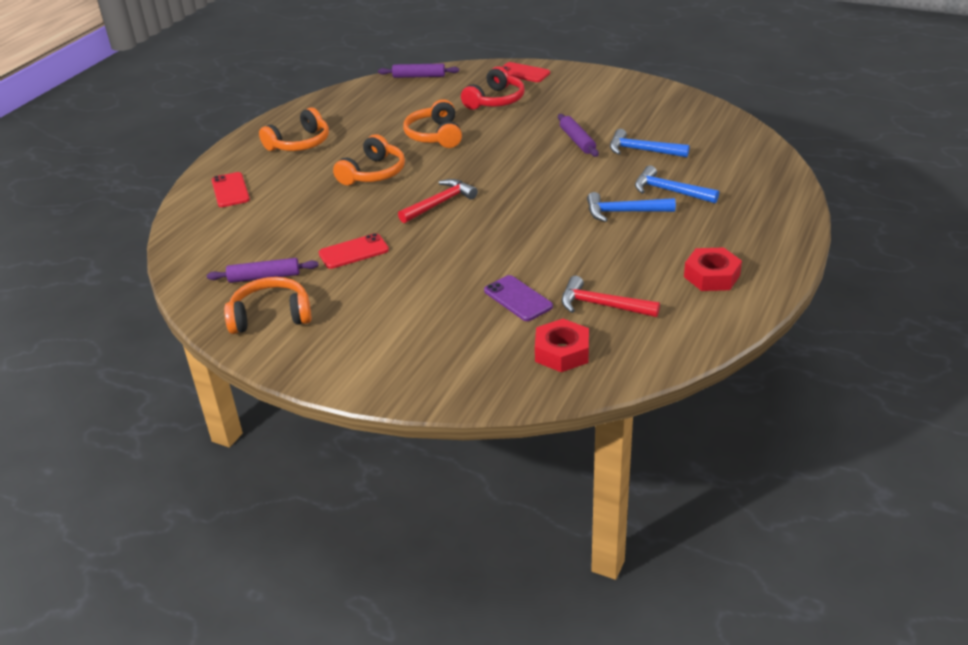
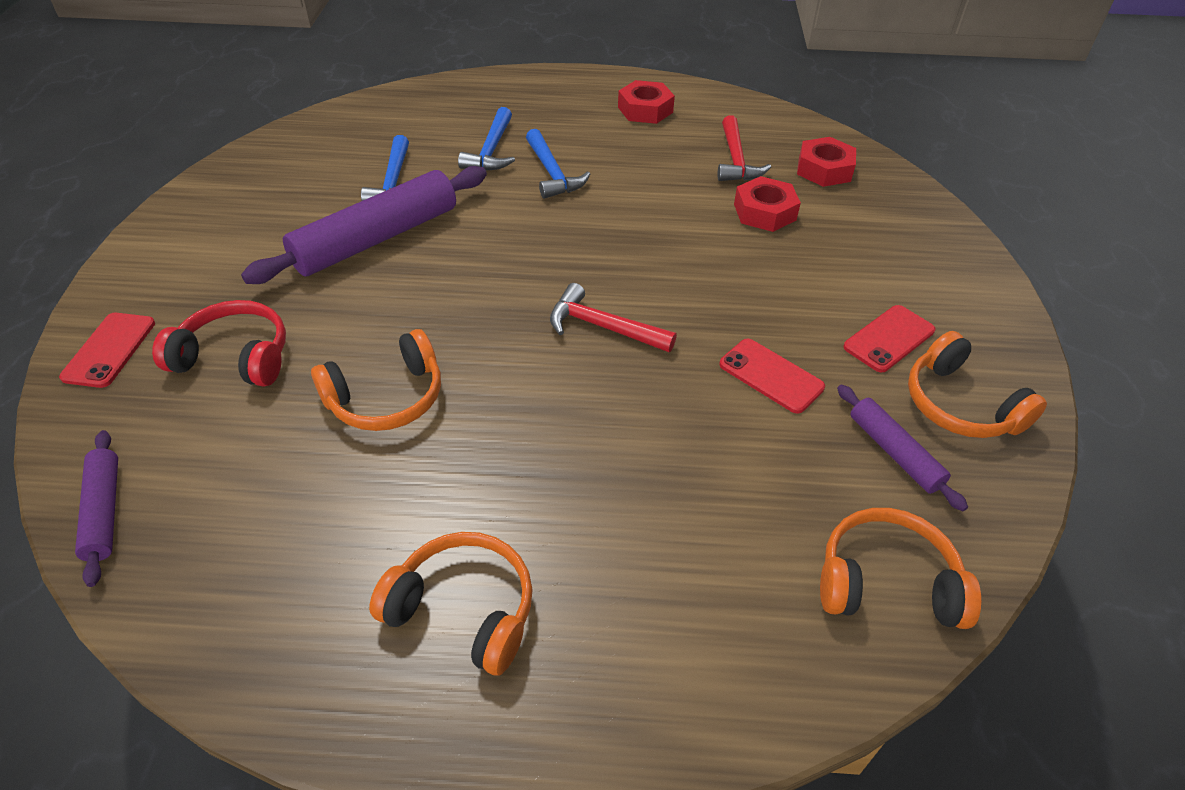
camera: 115 degrees left, 10 degrees up
(230, 190) = (695, 646): red phone -> red phone (889, 339)
(373, 173) = (544, 435): orange headphones -> orange headphones (886, 582)
(518, 298) = (764, 212): purple phone -> red nut
(577, 141) = (376, 238): purple rolling pin -> purple rolling pin, size x1.95

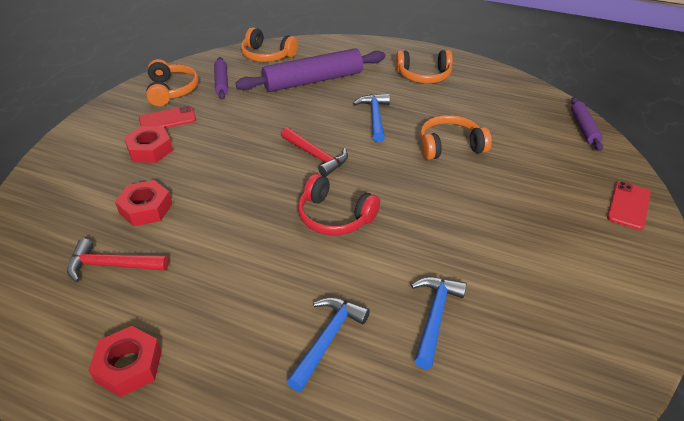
camera: 160 degrees left, 5 degrees down
(235, 357) = (543, 184): red headphones -> red headphones (334, 217)
(376, 238) = (453, 253): purple rolling pin -> purple rolling pin (313, 81)
(464, 609) = (424, 76): orange headphones -> orange headphones turned 45 degrees counterclockwise
(552, 173) = (283, 290): blue hammer -> blue hammer (375, 117)
(736, 160) = (112, 265): red hammer -> red hammer turned 105 degrees counterclockwise
(771, 376) = (245, 117): red phone -> none
(824, 169) = (55, 236): red nut -> red nut (150, 150)

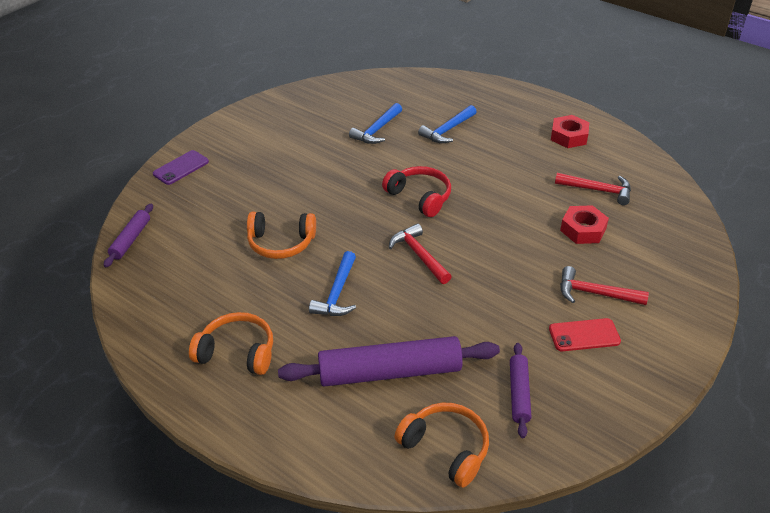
camera: 165 degrees left, 0 degrees up
(150, 150) = (595, 293): red nut -> red hammer
(172, 90) = (588, 390): orange headphones -> none
(628, 205) = (181, 168): red phone -> purple phone

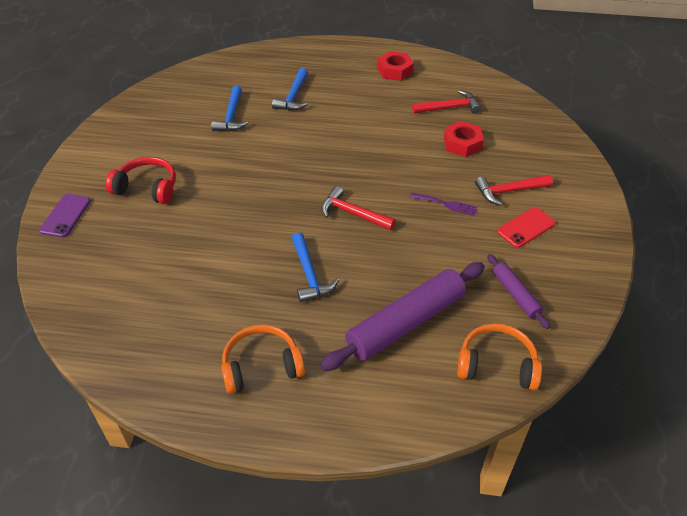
camera: 30 degrees left, 5 degrees up
(130, 239) = (68, 305): purple rolling pin -> none
(281, 243) = (223, 250): orange headphones -> none
(420, 197) = (315, 163): red headphones -> red headphones (147, 188)
(517, 281) = (446, 204): none -> purple fork

